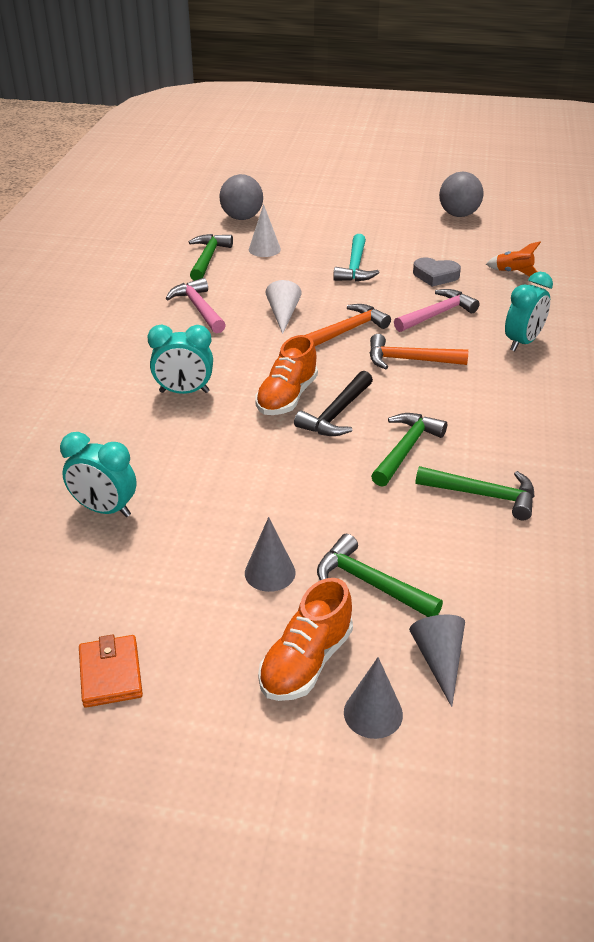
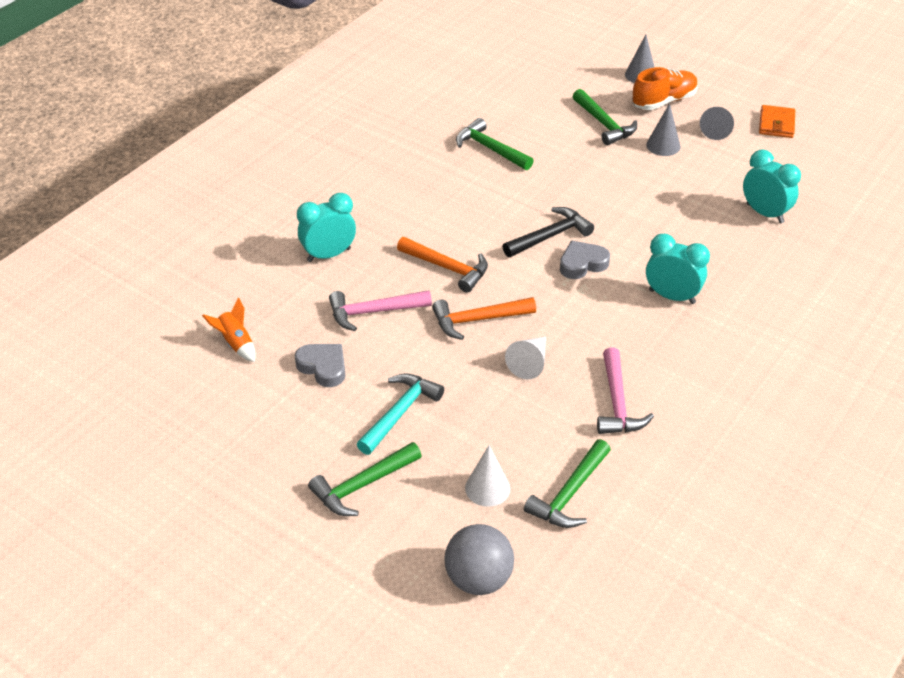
camera: 155 degrees left, 5 degrees up
(287, 397) = (582, 264): orange shoe -> grey heart
(406, 449) = (517, 193): green hammer -> green hammer (362, 486)
(439, 660) = (591, 84): grey cone -> grey cone (716, 129)
(458, 215) = (182, 473): grey ball -> none

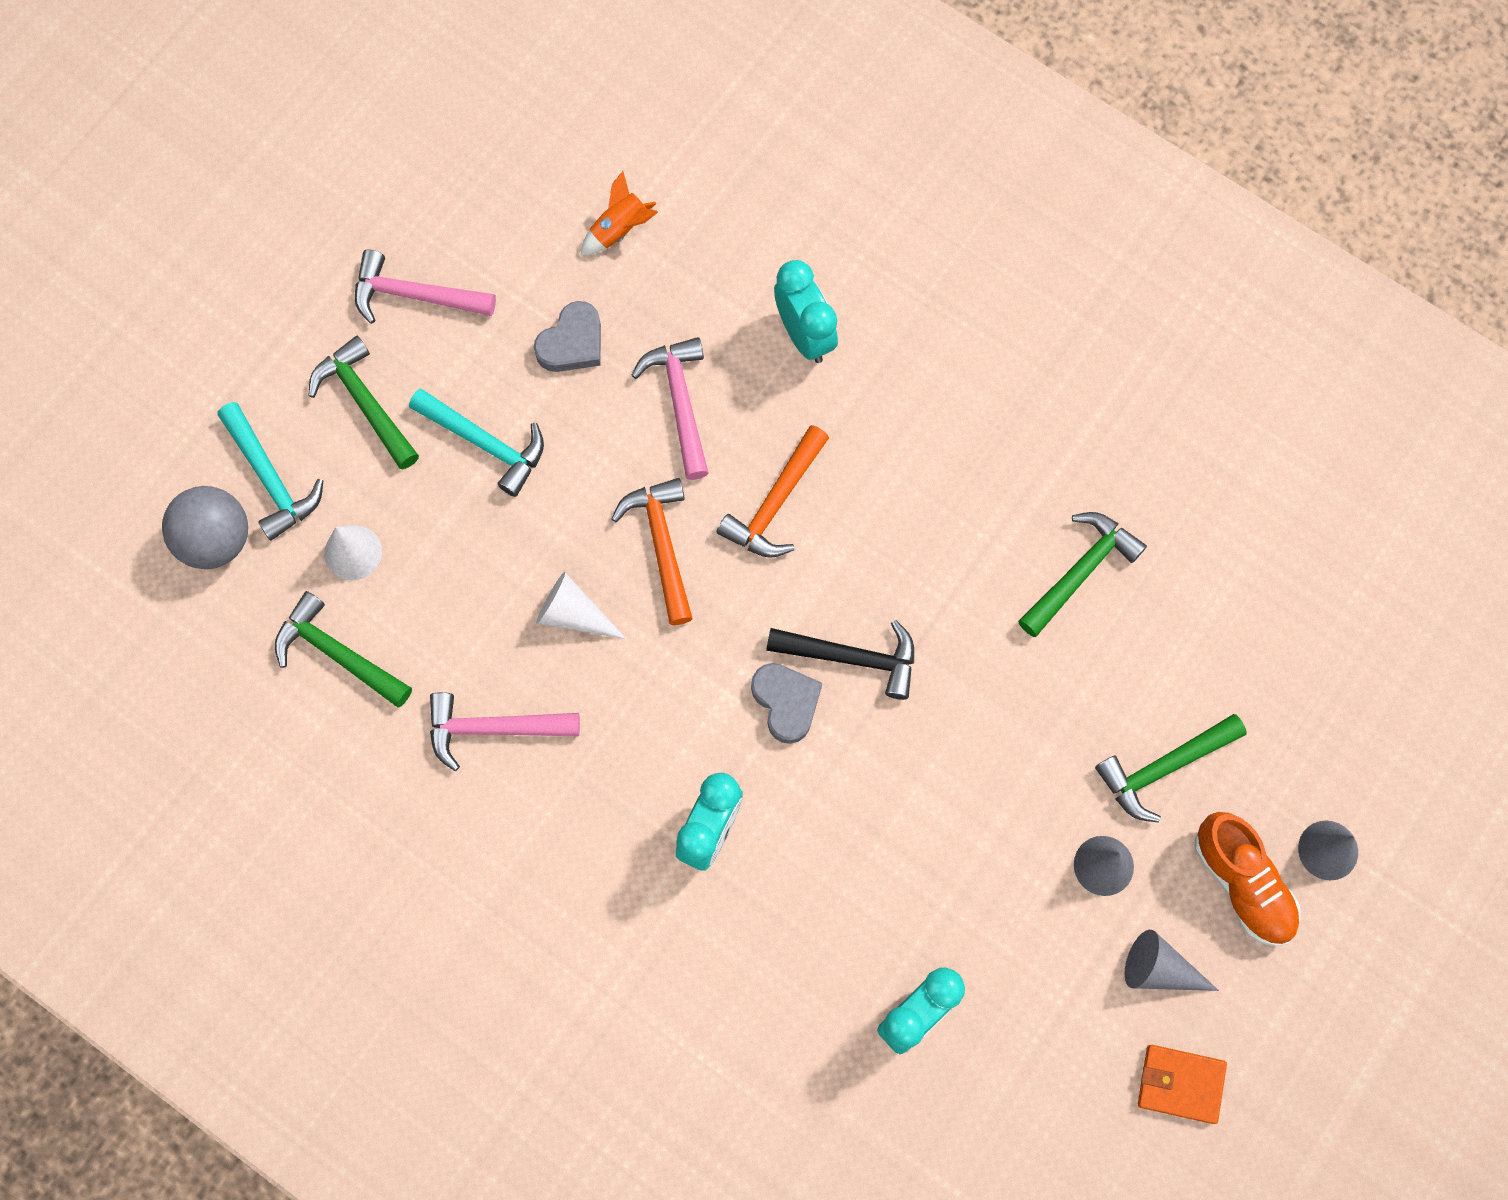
camera: 90 degrees right, 30 degrees up
(273, 458) = (414, 295): none -> pink hammer
(425, 544) = (271, 478): none -> turquoise hammer
(550, 236) = (852, 657): black hammer -> black hammer turned 45 degrees counterclockwise

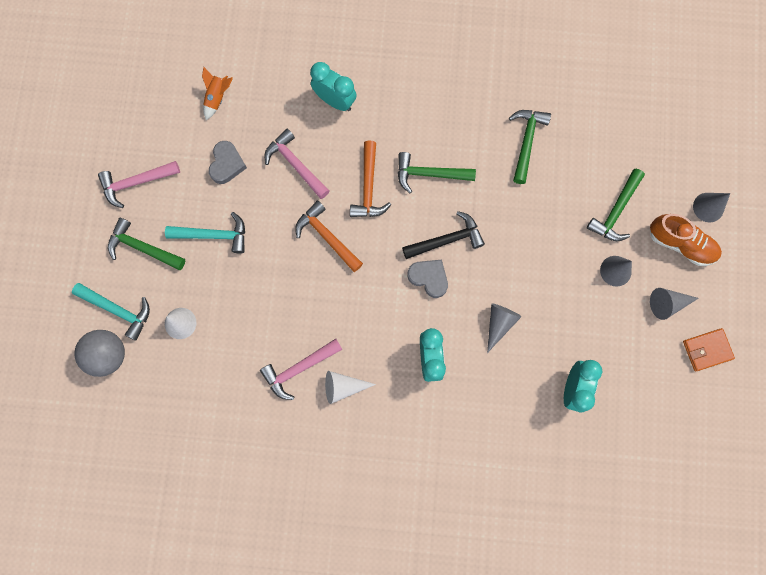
camera: 30 degrees left, 5 degrees up
(337, 654) = (202, 376): green hammer -> green hammer (429, 174)
(574, 614) = (305, 293): white cone -> white cone (343, 387)
(856, 841) = (499, 323): none -> grey cone

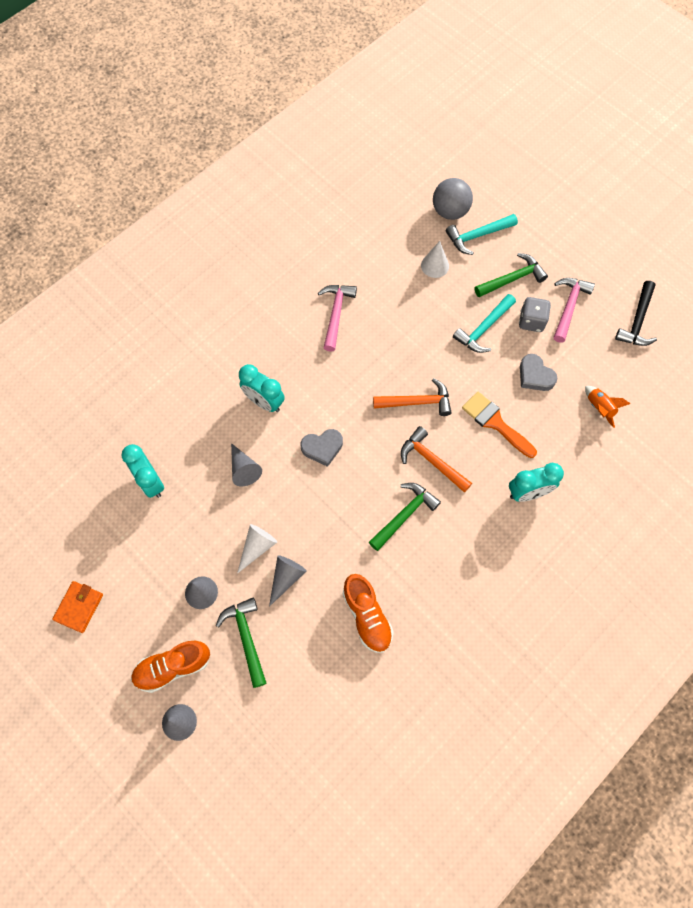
camera: 130 degrees right, 10 degrees down
(175, 202) = (531, 321): none -> grey dice
(295, 164) = (495, 423): pink hammer -> orange brush
(343, 387) = (297, 332): white cone -> white cone (257, 547)
(447, 240) = (340, 484): black hammer -> black hammer (637, 321)
(526, 142) = (367, 616): green hammer -> orange shoe
(667, 303) = (139, 610): grey cone -> grey cone (286, 577)

